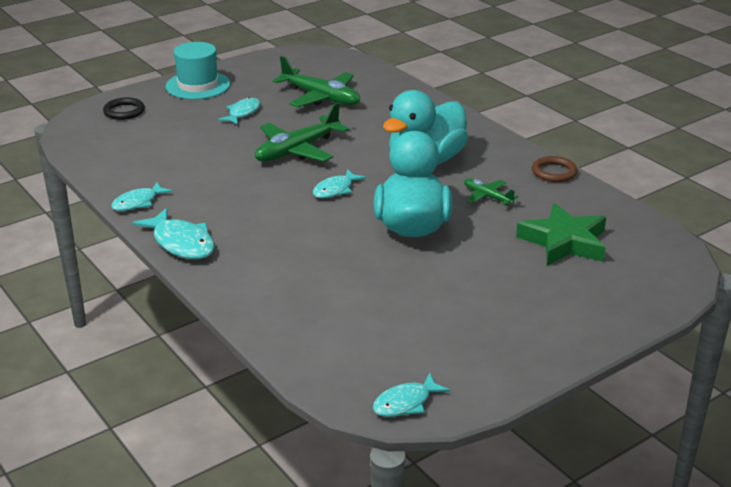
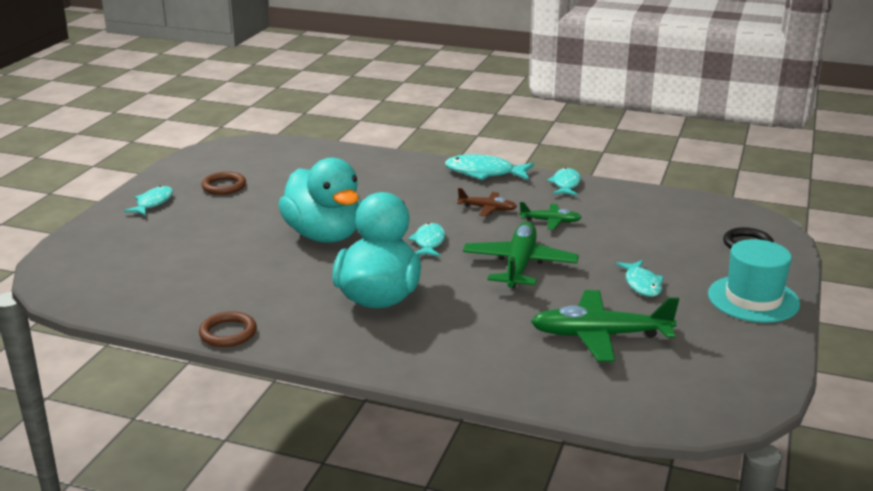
camera: 145 degrees right, 5 degrees down
(243, 203) = (487, 209): none -> brown plane
(406, 403) = (225, 149): turquoise fish -> turquoise fish (153, 203)
(456, 329) = (224, 186): none -> brown ring
(487, 197) = (280, 282): green plane -> green plane (550, 221)
(564, 242) = (175, 265): green star -> none

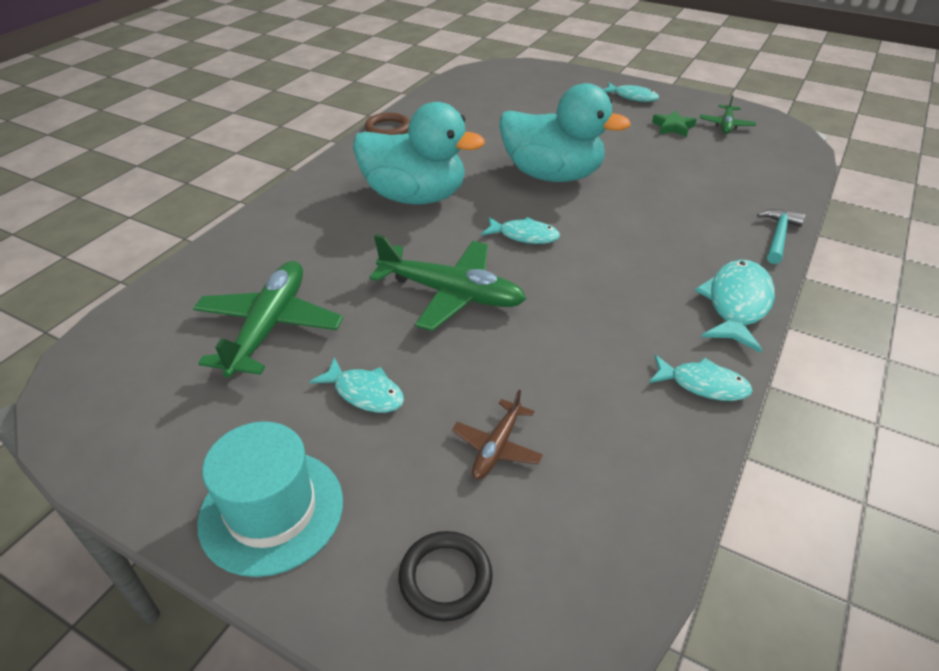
camera: 100 degrees right, 15 degrees up
(224, 186) = (673, 127): brown ring -> green star
(324, 235) = (552, 175): turquoise duck -> turquoise duck turned 135 degrees counterclockwise
(399, 157) = (778, 236): none -> turquoise hammer
(487, 209) = (613, 290): brown plane -> brown plane (497, 446)
(550, 221) = (569, 342): green plane -> green plane (726, 125)
(642, 284) = (365, 393): turquoise fish -> turquoise fish turned 150 degrees counterclockwise

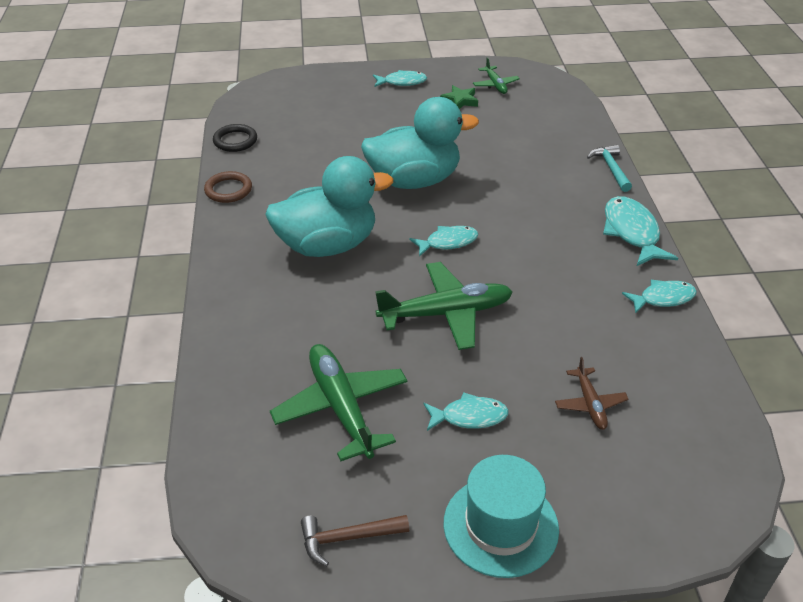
camera: 35 degrees left, 0 degrees up
(140, 437) = (347, 538): none -> brown hammer
(445, 578) = (643, 497): black ring -> black ring (235, 141)

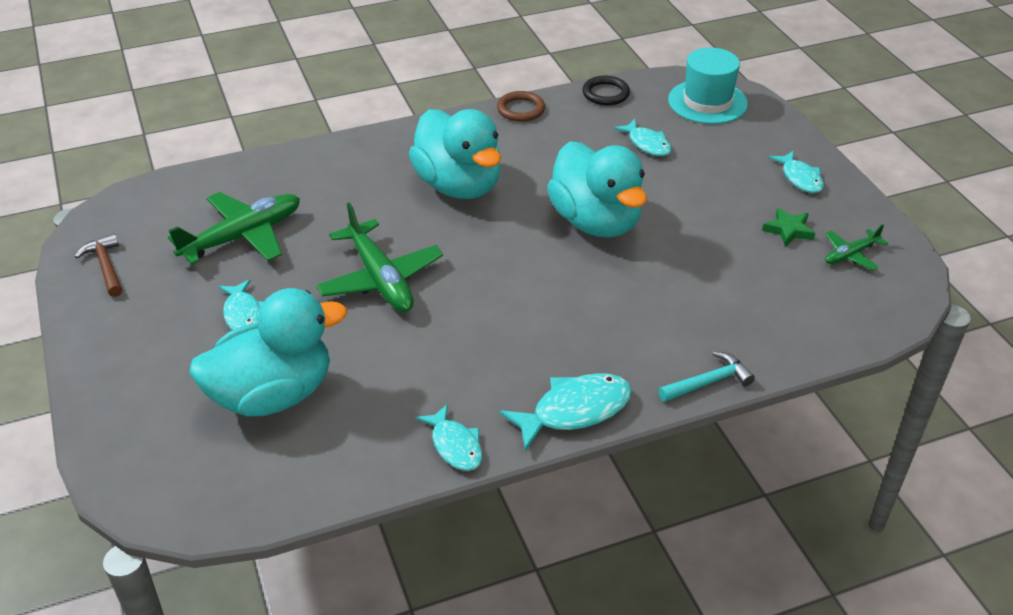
camera: 75 degrees right, 0 degrees up
(448, 242) = (494, 263): turquoise fish -> turquoise fish (647, 144)
(500, 526) = (120, 350): turquoise hat -> turquoise hat (707, 102)
(590, 403) = (273, 395): brown plane -> turquoise duck

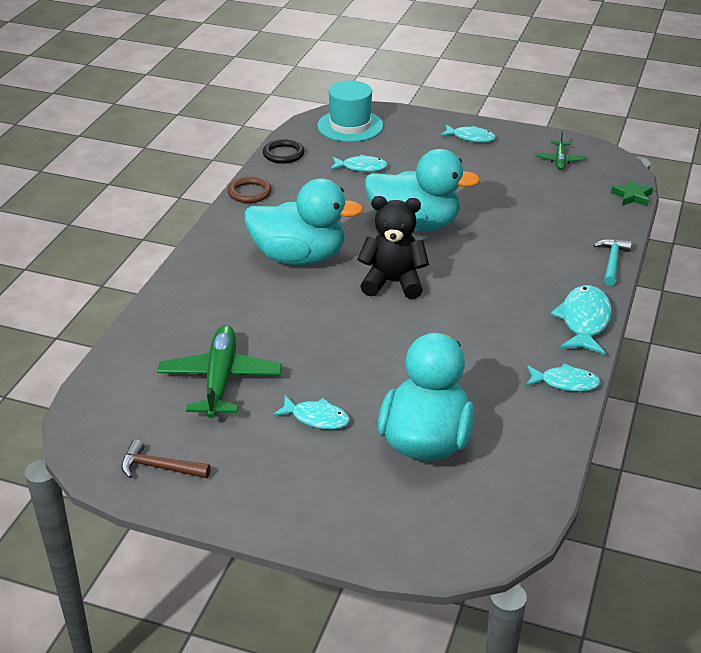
camera: 50 degrees left, 5 degrees down
(380, 278) = (357, 337): green plane -> none
(487, 256) = (393, 282): none -> black teddy bear
(788, 230) = (513, 167): green star -> green star (632, 196)

